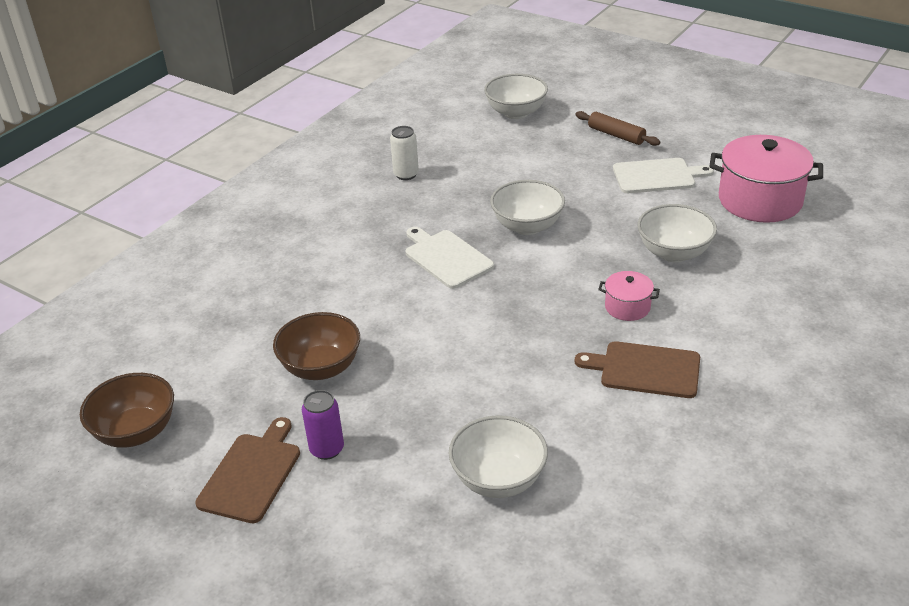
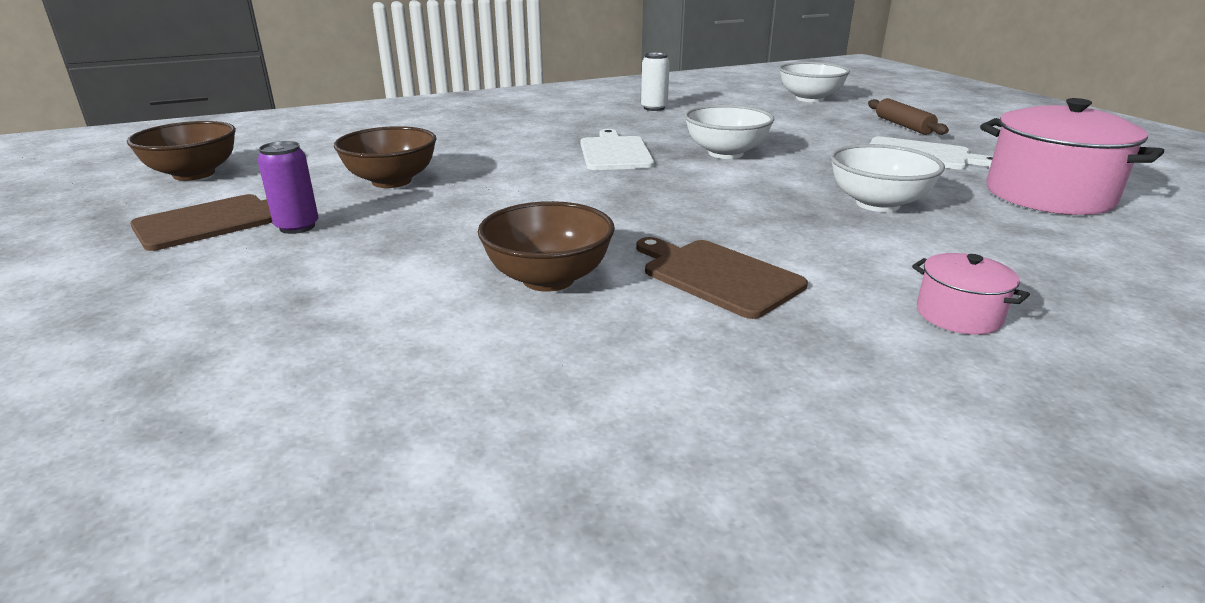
camera: 30 degrees right, 10 degrees down
(498, 479) = (404, 303): white bowl -> none
(556, 418) = (548, 279): none -> brown bowl
(627, 307) = (763, 225): pink pot -> pink pot (958, 315)

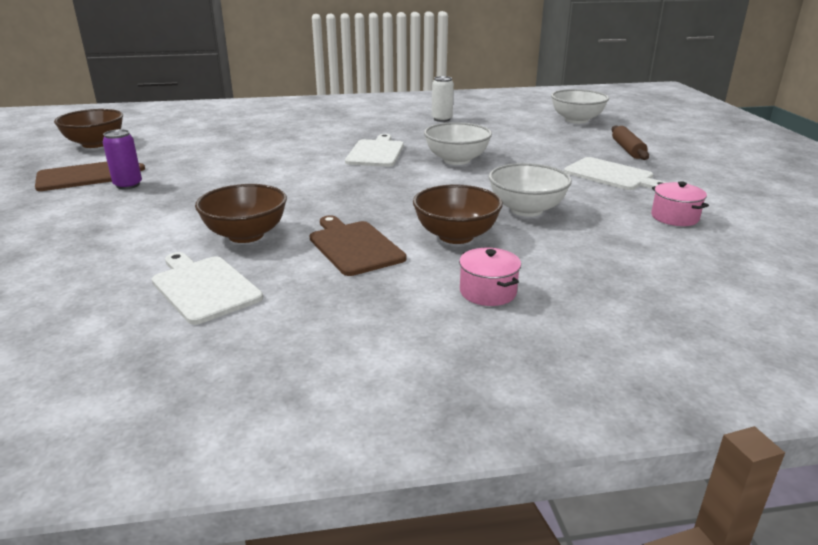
camera: 15 degrees right, 0 degrees up
(391, 181) = (208, 160): brown bowl -> brown bowl (456, 236)
(562, 367) = (204, 287): none -> white cutting board
(1048, 195) = (674, 217): pink pot -> pink pot, size x0.49

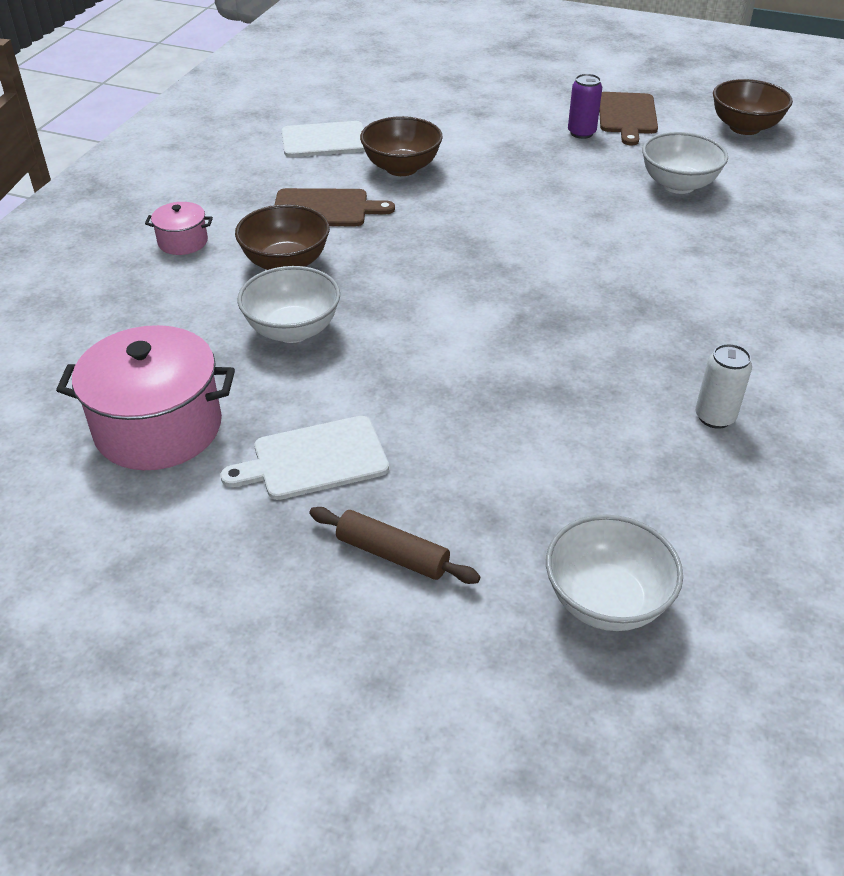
camera: 120 degrees right, 15 degrees up
(376, 152) = (575, 294): white cutting board -> none
(456, 160) = (491, 347): white bowl -> white bowl (678, 185)
(674, 217) = (158, 427): pink pot -> pink pot, size x2.05

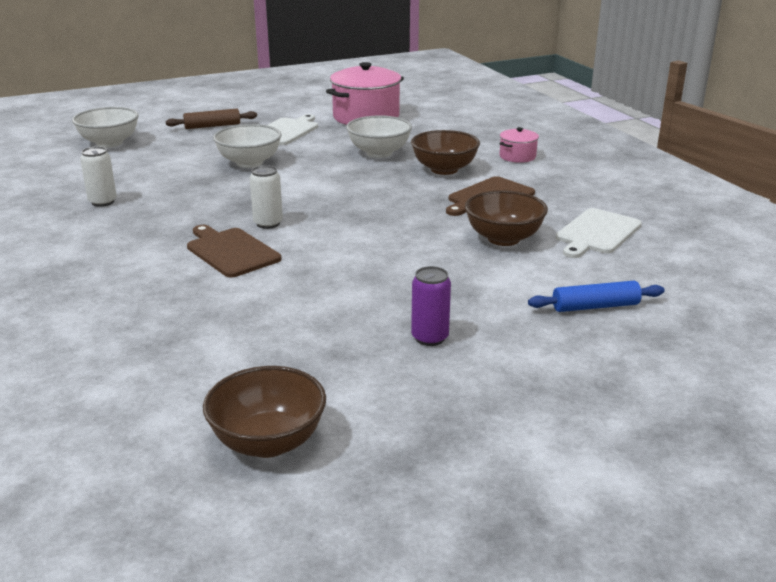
camera: 135 degrees right, 15 degrees down
(449, 104) = (595, 306): none -> blue rolling pin
(565, 281) = (268, 223): none -> white can
(627, 116) = (419, 385): brown cutting board -> brown cutting board (231, 251)
(678, 185) = (267, 327): white bowl -> white bowl (249, 163)

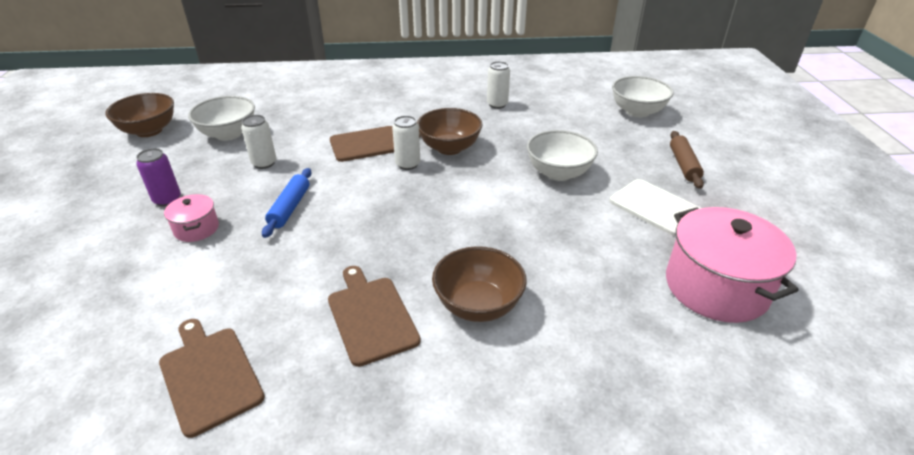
camera: 110 degrees right, 10 degrees up
(311, 303) = (264, 163): none -> white can
(379, 153) = (559, 264): white bowl -> white bowl (228, 134)
(503, 238) = (266, 290): brown bowl -> brown bowl (449, 148)
(517, 156) = (495, 405): pink pot -> pink pot (196, 228)
(595, 306) = (98, 301): blue rolling pin -> blue rolling pin (290, 208)
(597, 233) = (209, 375): white cutting board -> brown cutting board

